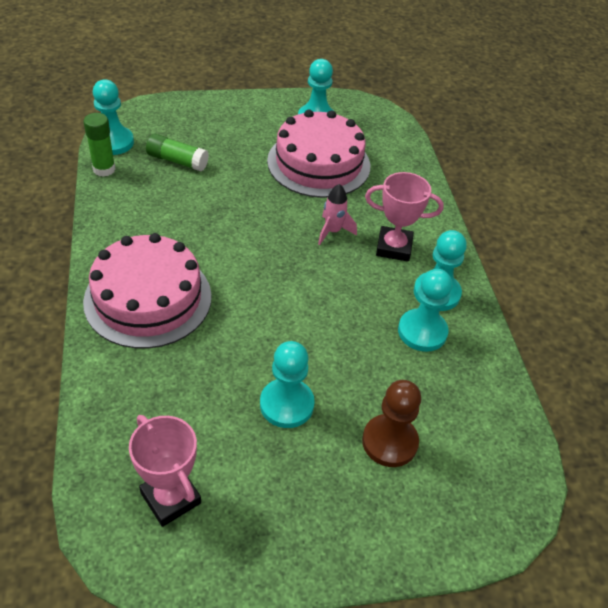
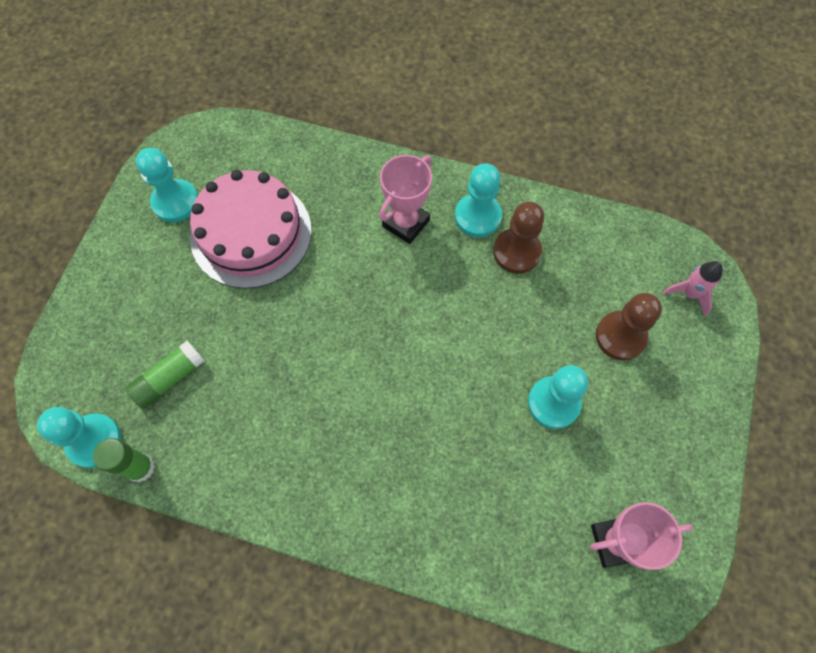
camera: 60 degrees left, 20 degrees up
(148, 298) = (373, 484): pink cake -> none
(332, 231) = (359, 267): pink rocket -> pink rocket (689, 294)
(422, 332) = (517, 252): turquoise pawn -> brown pawn

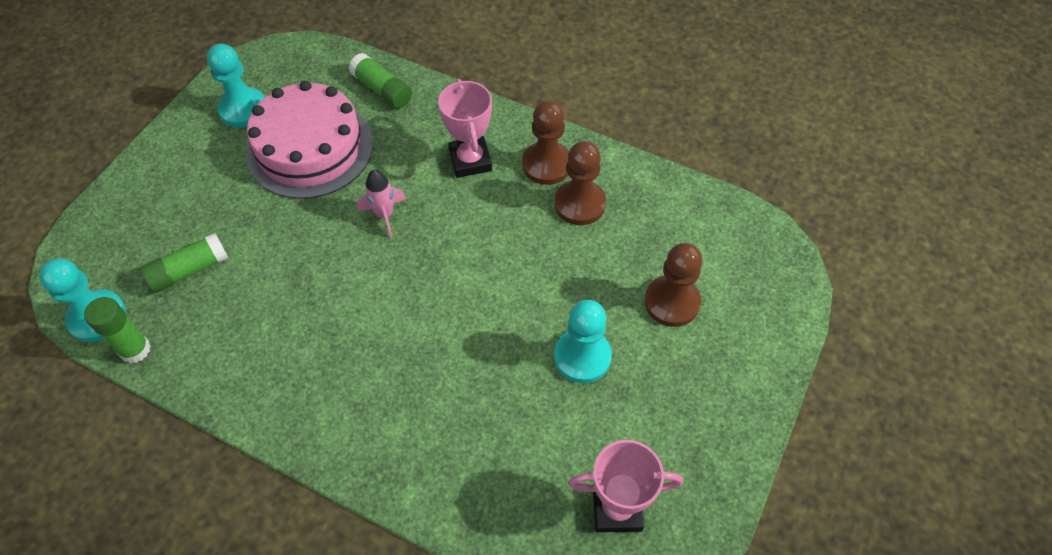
camera: 10 degrees right, 10 degrees down
(304, 161) = (382, 90): none -> green glue stick
(406, 223) = (470, 160): pink trophy -> pink trophy turned 60 degrees counterclockwise
(477, 216) = (547, 165): turquoise pawn -> brown pawn
(689, 294) = (758, 271): pink rocket -> pink rocket (384, 215)

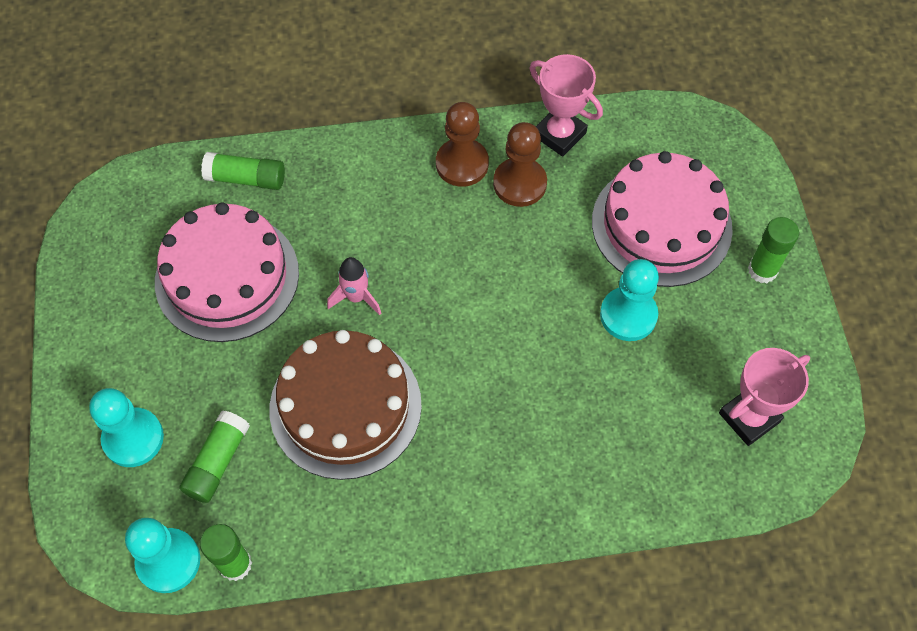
camera: 35 degrees left, 5 degrees up
(243, 109) = (122, 278): turquoise pawn -> turquoise pawn (133, 438)
(308, 288) = (345, 406): none -> brown cake
(470, 160) = (390, 200): pink trophy -> pink trophy (559, 134)
(671, 302) = (661, 225): brown pawn -> pink cake
(732, 392) = (762, 270): none -> green glue stick

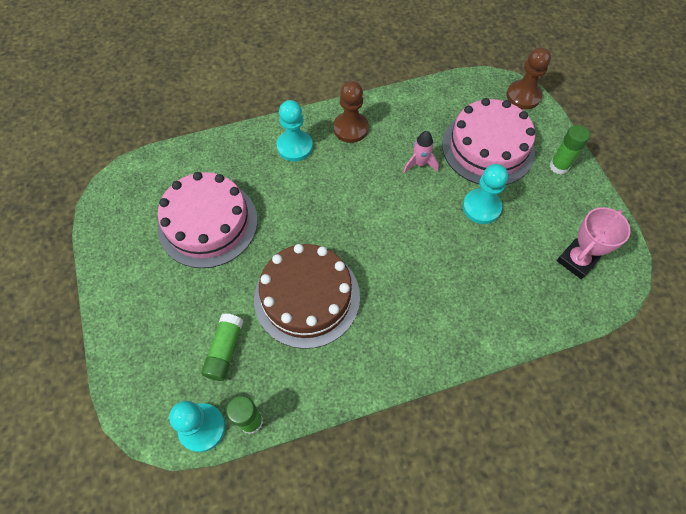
camera: 10 degrees left, 0 degrees up
(133, 438) = (161, 344): turquoise pawn -> turquoise pawn (294, 147)
(246, 179) = (209, 158): green glue stick -> none
(356, 297) = (299, 223): pink rocket -> pink rocket (419, 164)
(519, 183) = (391, 135): brown pawn -> brown pawn (523, 96)
(559, 134) = (409, 101): pink trophy -> none

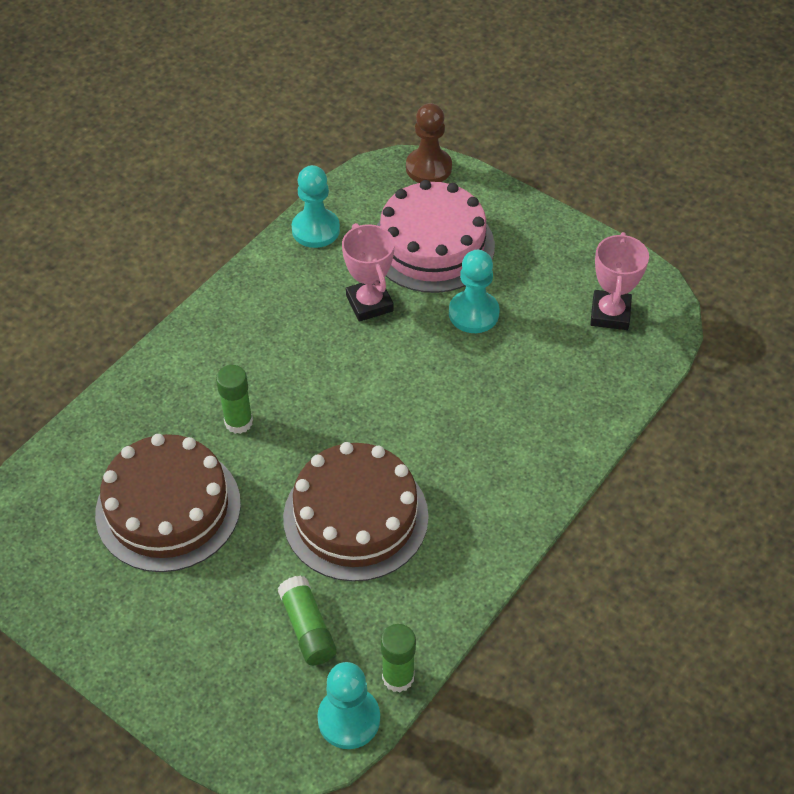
camera: 35 degrees left, 10 degrees down
(208, 223) = (168, 508): pink cake -> brown cake
(294, 147) = (204, 363): turquoise pawn -> turquoise pawn (315, 230)
(350, 128) = (256, 306): brown pawn -> none
(419, 164) = (369, 303): pink rocket -> pink trophy
(559, 166) = (523, 226): green glue stick -> green glue stick (238, 422)

